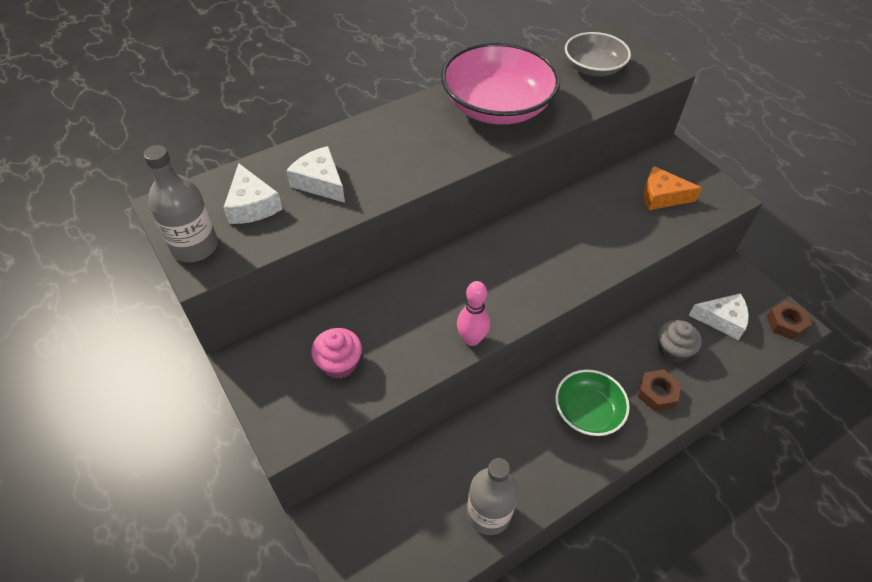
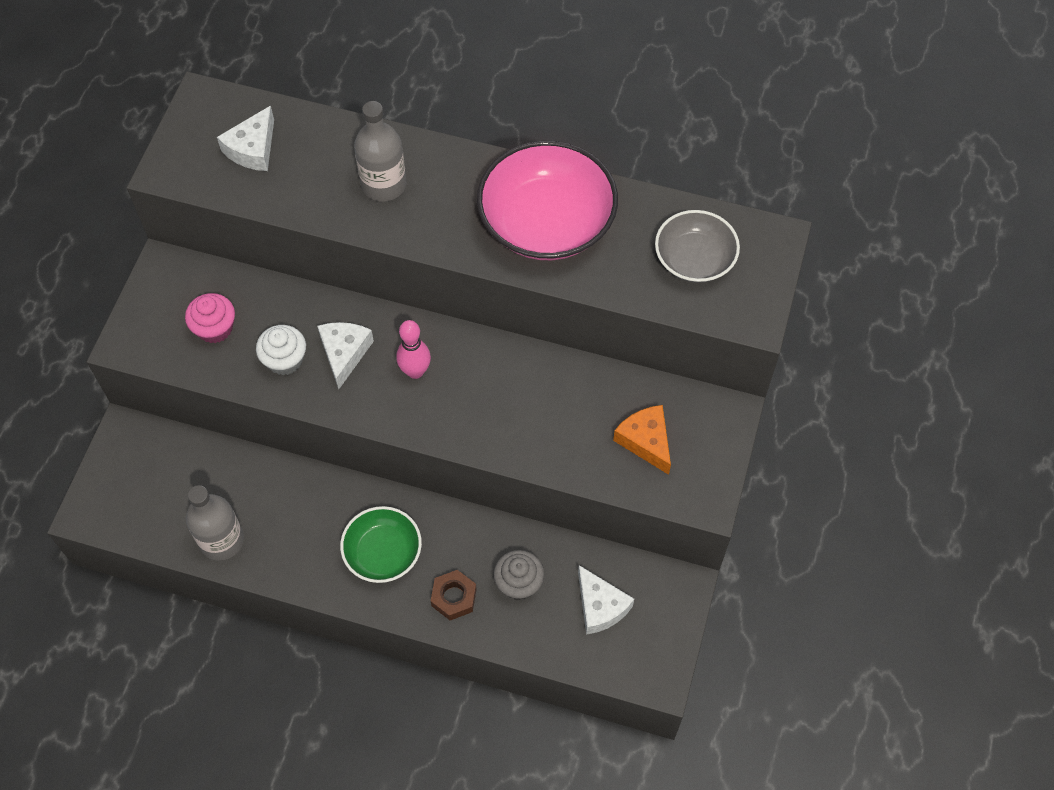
camera: 50 degrees right, 10 degrees up
(195, 246) = (180, 151): grey bottle -> grey bottle (384, 184)
(320, 182) = (320, 171): white cheese -> white cheese (344, 353)
(414, 337) = (285, 360): none -> white cupcake
(471, 339) = (319, 400): pink bowling pin -> pink bowling pin (415, 371)
(785, 323) = (651, 668): brown nut -> none

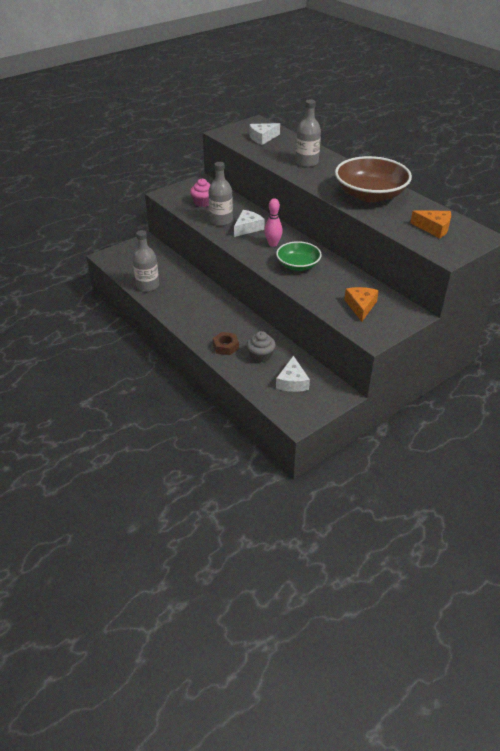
camera: 35 degrees right, 20 degrees down
(285, 360) = (221, 220): white cupcake -> grey bottle
(383, 552) = (209, 318): green bowl -> green bowl (298, 265)
(546, 222) = (370, 195): pink bowl -> brown bowl
(694, 259) = (434, 228): grey bowl -> orange cheese

